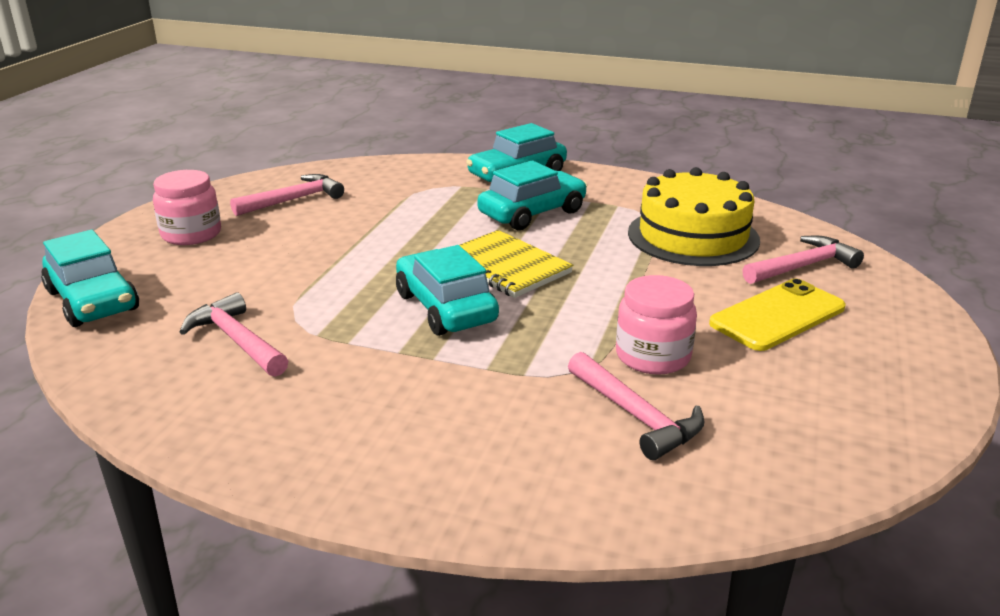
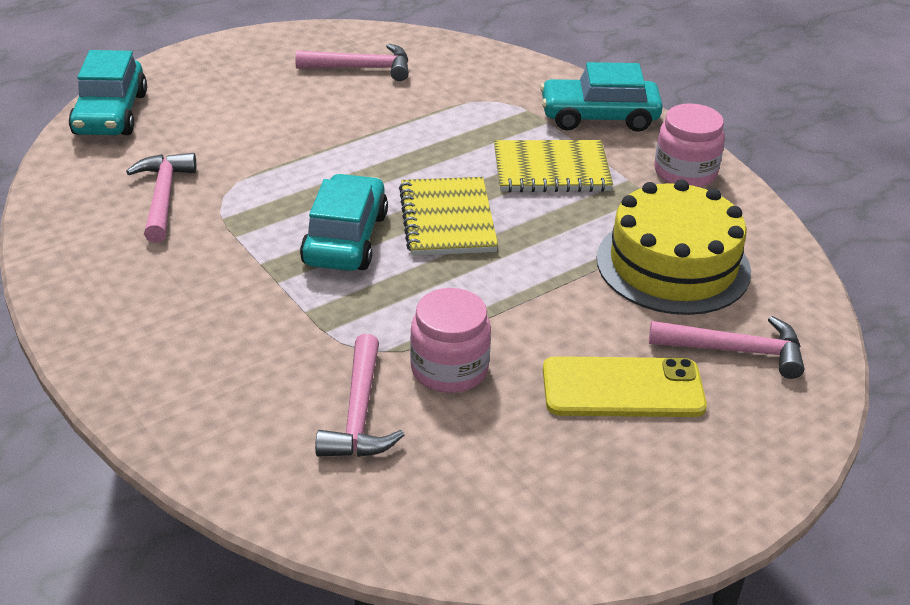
camera: 35 degrees right, 10 degrees up
(191, 234) = (243, 74): pink jar -> pink jar (685, 172)
(532, 213) = (551, 170): turquoise car -> yellow notebook

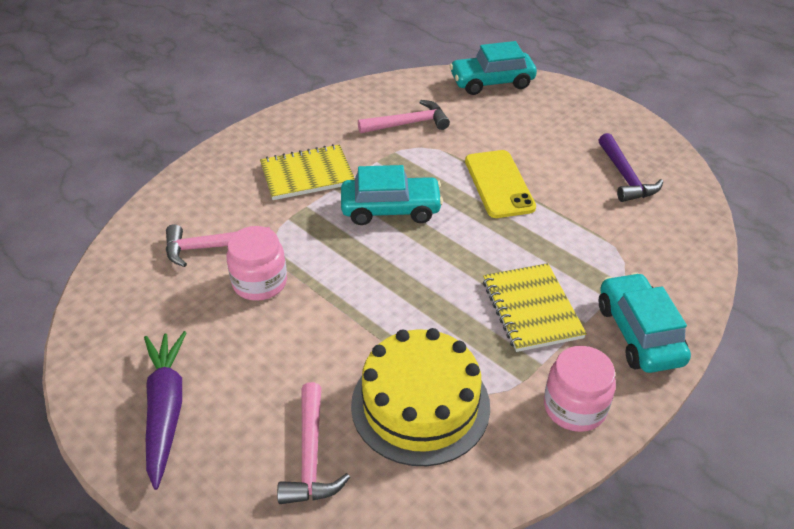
camera: 80 degrees right, 5 degrees up
(362, 68) = (625, 177): pink hammer -> purple hammer
(447, 220) = (433, 256): yellow notebook -> yellow notebook (307, 174)
(623, 388) = (252, 381): yellow phone -> yellow phone (499, 184)
(660, 469) = (166, 410): none -> purple carrot

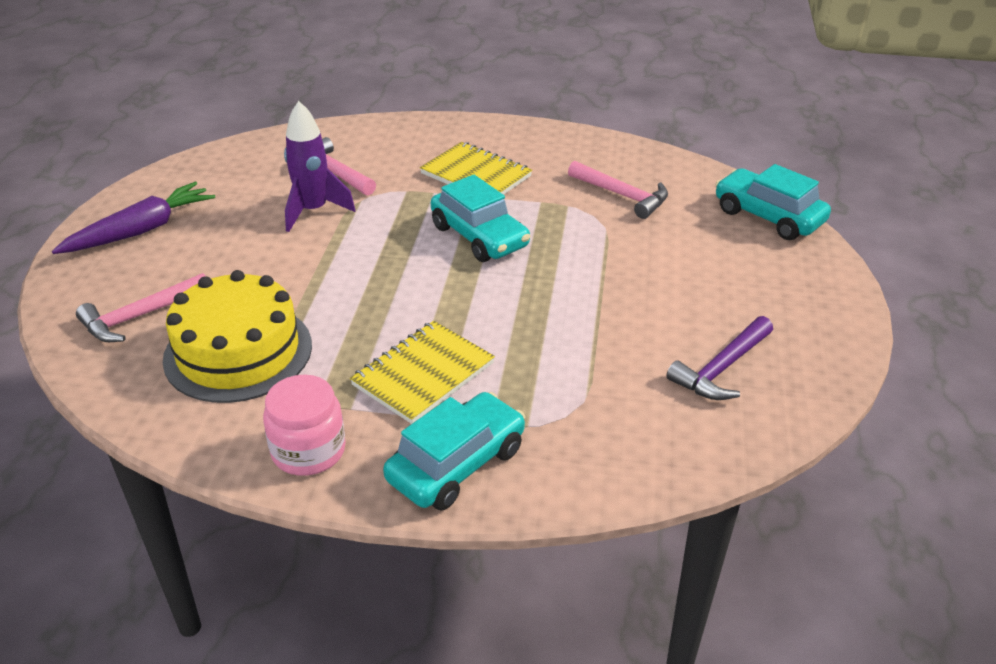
camera: 55 degrees right, 5 degrees down
(260, 282) = (313, 211): pink jar -> purple rocket
(499, 184) = (595, 285): yellow phone -> none

